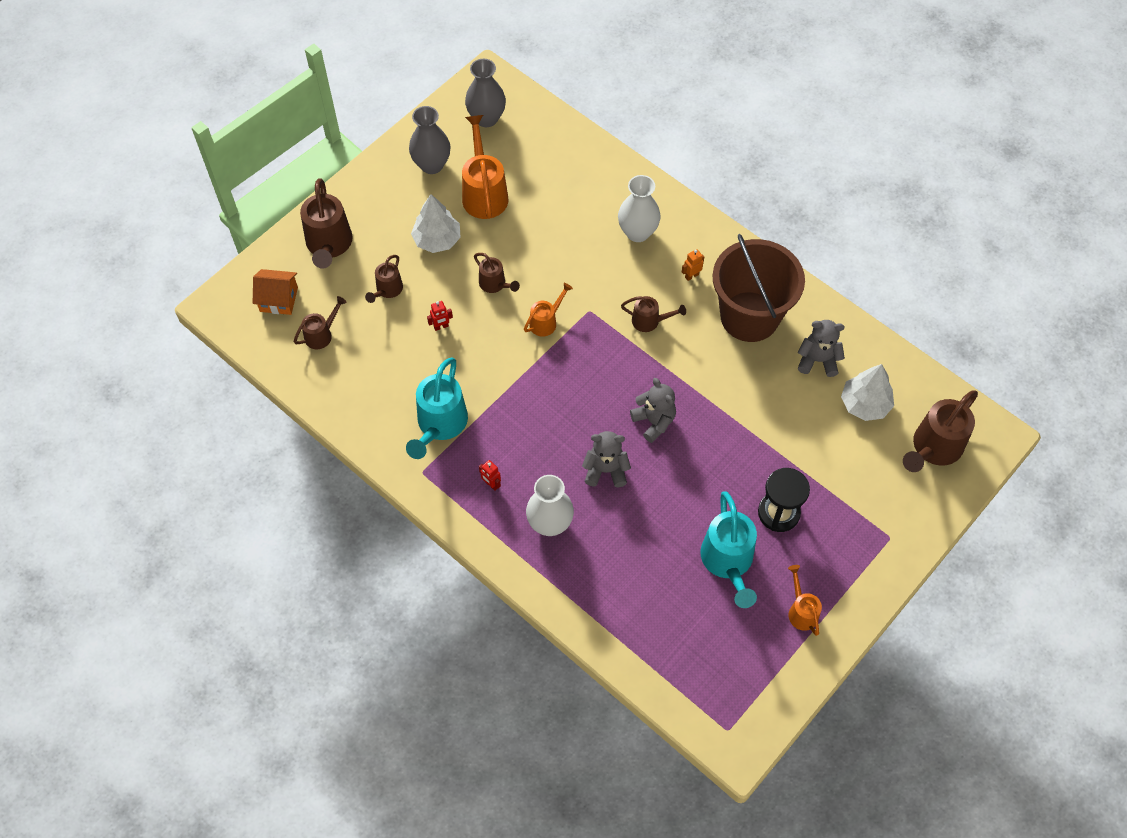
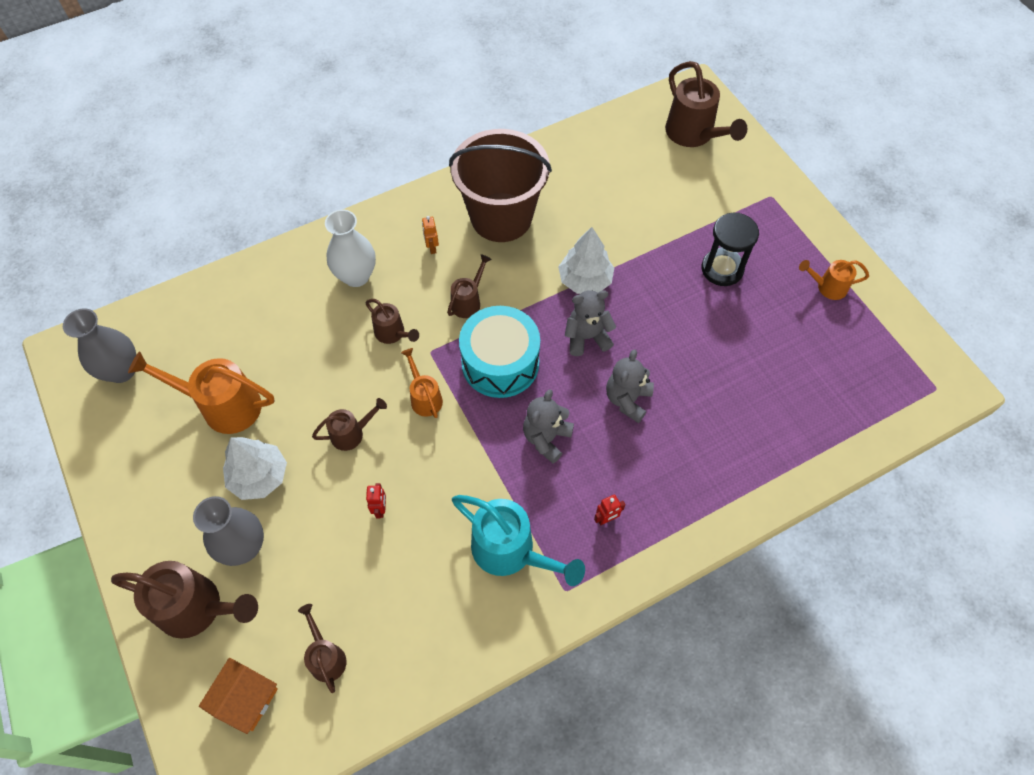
camera: 70 degrees left, 0 degrees up
(387, 290) = (301, 556): brown watering can -> brown watering can (393, 333)
(432, 165) = (150, 450): grey vase -> grey vase (244, 547)
(550, 524) = (673, 474): white vase -> none
(600, 364) = (500, 363): none -> turquoise drum
(728, 562) = (762, 327): turquoise watering can -> none
(817, 360) = (572, 182): grey teddy bear -> grey teddy bear (546, 438)
(865, 404) = (631, 165): white tree -> white tree (585, 280)

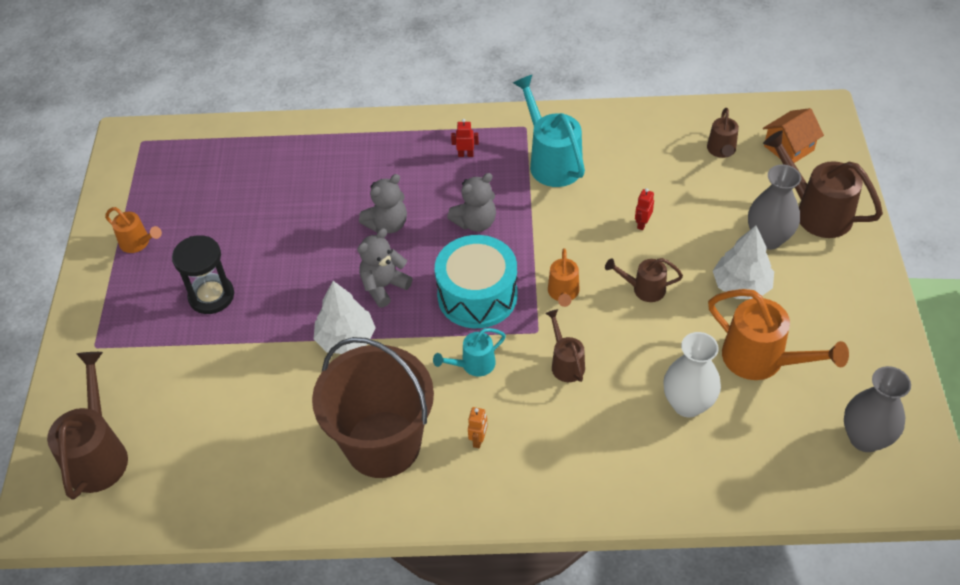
camera: 150 degrees left, 10 degrees down
(356, 276) = (577, 441): white vase -> white vase (687, 404)
(468, 301) = (473, 365): brown watering can -> turquoise watering can
(587, 337) = (384, 286): grey teddy bear -> grey teddy bear turned 120 degrees clockwise

